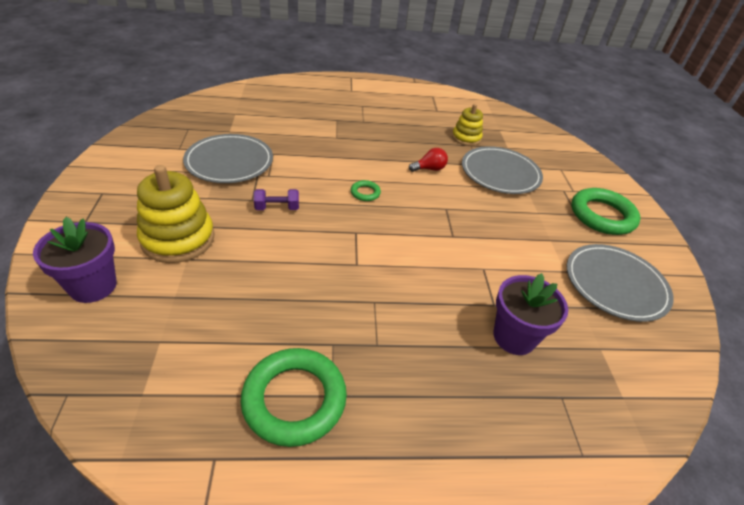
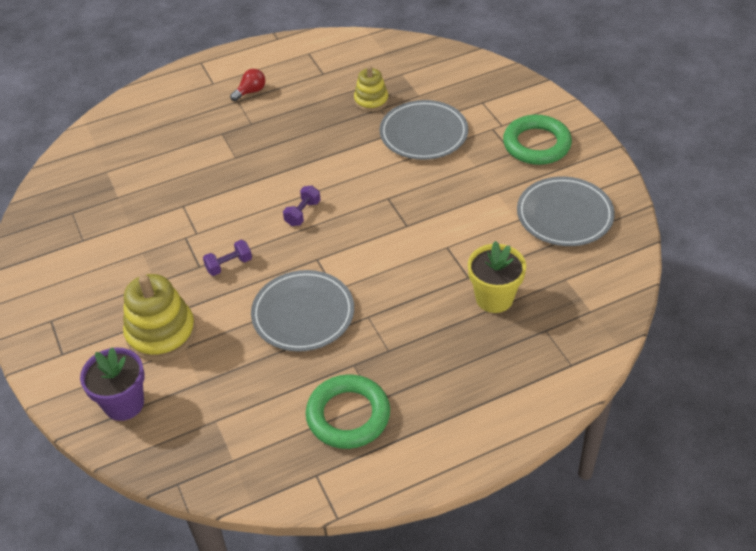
camera: 15 degrees left, 5 degrees up
(229, 162) = (146, 234): grey plate -> grey plate (303, 314)
(365, 193) = (302, 213): green ring -> purple dumbbell
(429, 169) = (351, 158): red light bulb -> red light bulb (251, 91)
(514, 337) = (494, 298): purple flower pot -> yellow flower pot

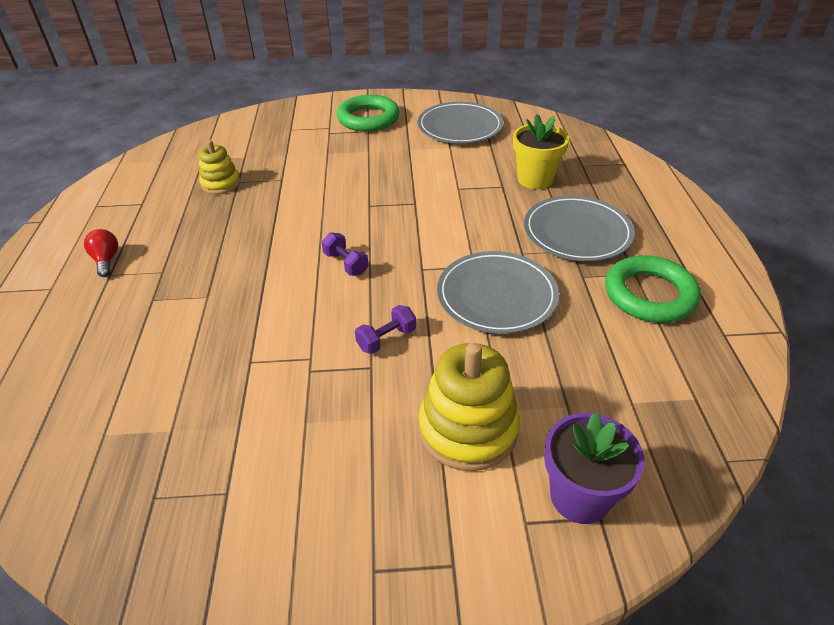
camera: 70 degrees left, 5 degrees down
(229, 265) = (386, 339): purple dumbbell -> purple dumbbell turned 60 degrees clockwise
(423, 133) = (300, 166): grey plate -> grey plate (577, 232)

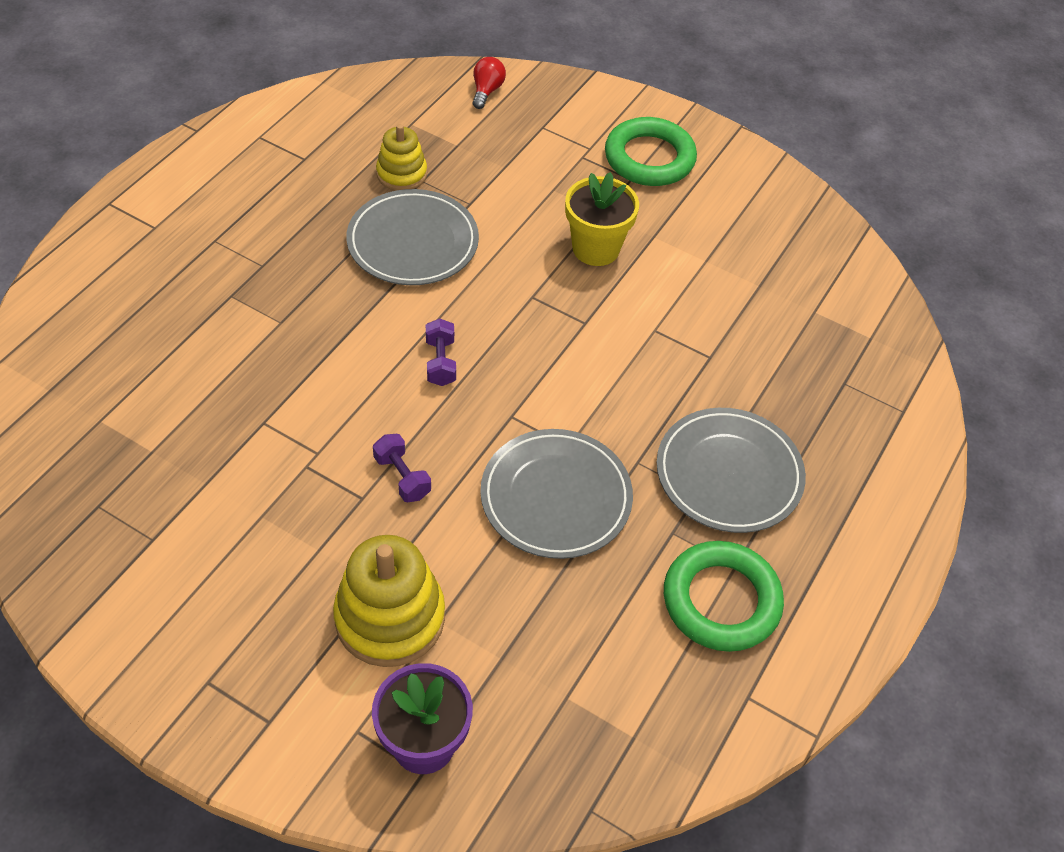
camera: 30 degrees right, 10 degrees up
(106, 260) = (222, 220): red light bulb -> red light bulb (487, 91)
(386, 339) = (402, 477): purple dumbbell -> purple dumbbell turned 60 degrees clockwise
(460, 127) = (751, 234): grey plate -> grey plate (413, 242)
(535, 179) = (760, 370): yellow flower pot -> yellow flower pot (596, 248)

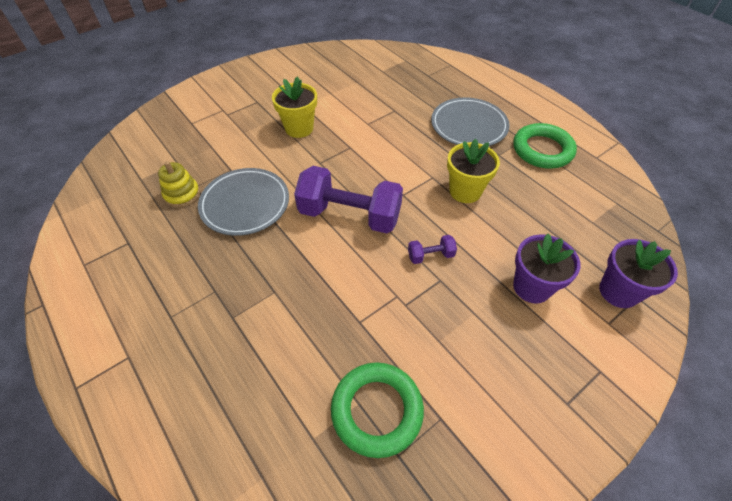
camera: 65 degrees left, 0 degrees up
(390, 617) = (532, 287): yellow stacking toy -> purple flower pot
(440, 362) = (350, 215): purple dumbbell -> purple dumbbell, size x2.33
(487, 91) = (141, 137): red light bulb -> none
(556, 497) = (465, 191): grey plate -> yellow flower pot
(649, 158) = (247, 91): green ring -> green ring (377, 410)

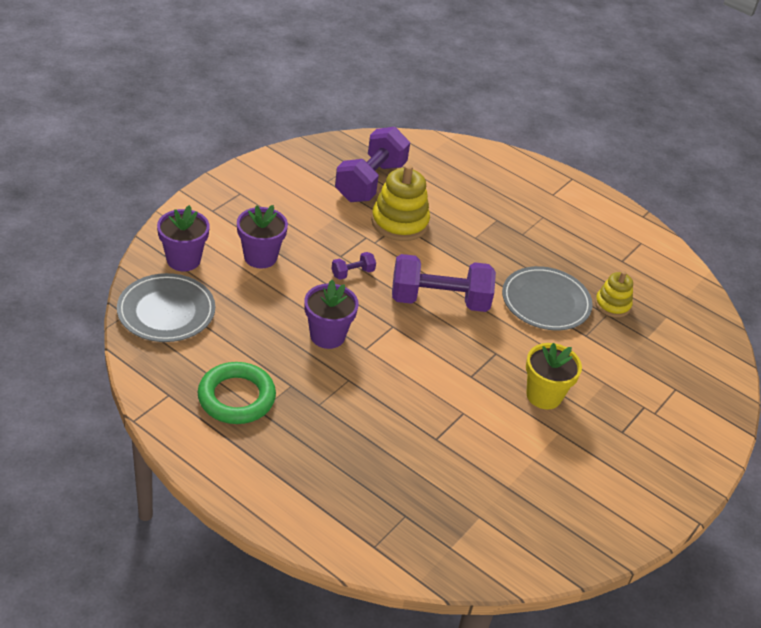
camera: 160 degrees right, 10 degrees down
(358, 324) = (399, 222): none -> yellow stacking toy
(377, 410) = (370, 182): green ring -> purple dumbbell
(465, 191) = (327, 336): yellow flower pot -> purple flower pot
(469, 125) = (332, 424): grey plate -> grey plate (166, 311)

